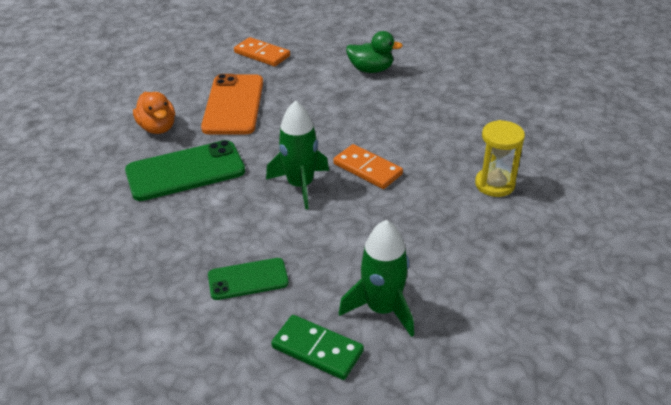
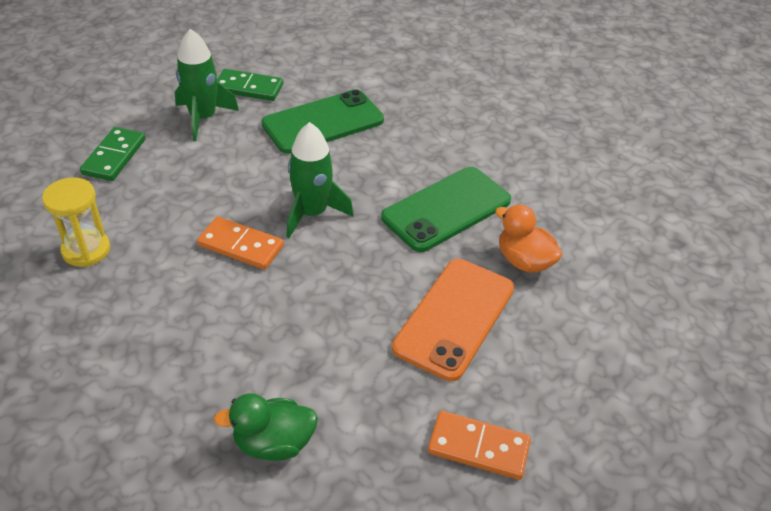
camera: 160 degrees right, 5 degrees up
(234, 105) = (454, 318): orange phone -> orange phone turned 45 degrees clockwise
(248, 279) = (323, 122): green phone -> green phone, size x1.71
(481, 272) = (114, 156): none -> green domino

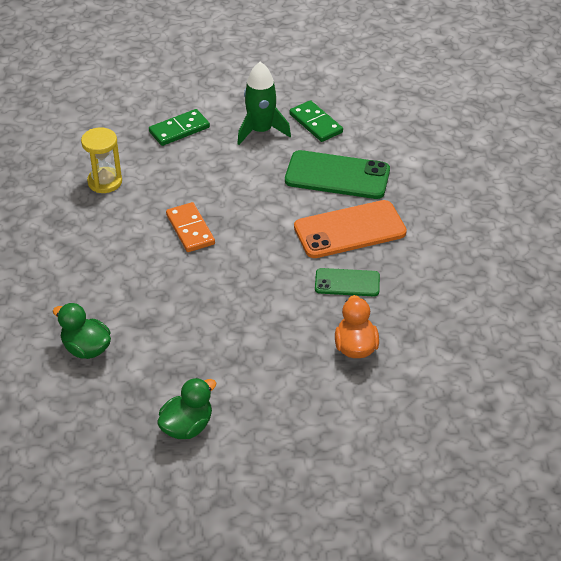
camera: 45 degrees right, 0 degrees up
(312, 213) = (256, 234): green rocket -> none
(446, 209) = (347, 283): green phone -> green phone, size x0.58
(454, 318) = (264, 351): orange phone -> orange phone (349, 230)
(478, 447) = (187, 426): orange domino -> green duck

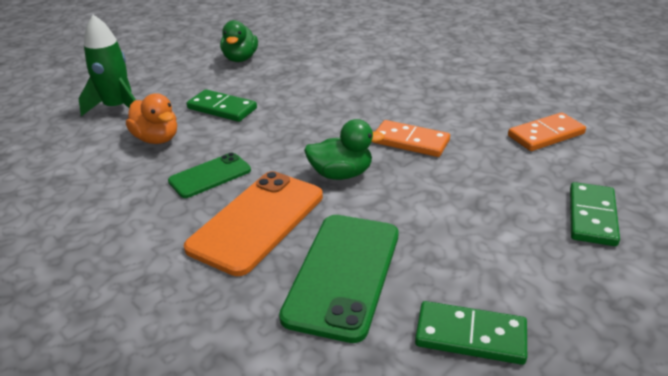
camera: 140 degrees right, 10 degrees down
(86, 348) = (359, 57): green duck -> green duck (341, 174)
(105, 182) = (545, 135): yellow hourglass -> orange domino
(261, 131) = (514, 275): green rocket -> green rocket (117, 108)
(276, 353) = (222, 108): none -> green domino
(337, 176) = (343, 274): green phone -> green phone turned 45 degrees counterclockwise

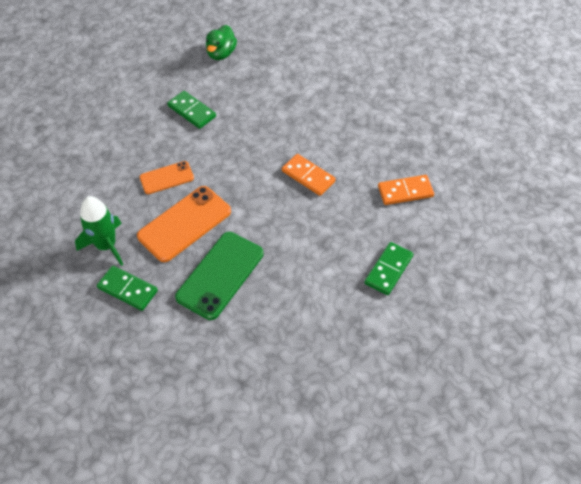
camera: 15 degrees right, 20 degrees up
(117, 108) = (120, 94): green rocket -> green rocket (106, 245)
(157, 139) = (140, 134): orange duck -> none
(210, 176) = (166, 178): green phone -> orange phone
(341, 174) = (249, 196): green duck -> none
(470, 336) = (270, 331): green domino -> green domino (127, 289)

